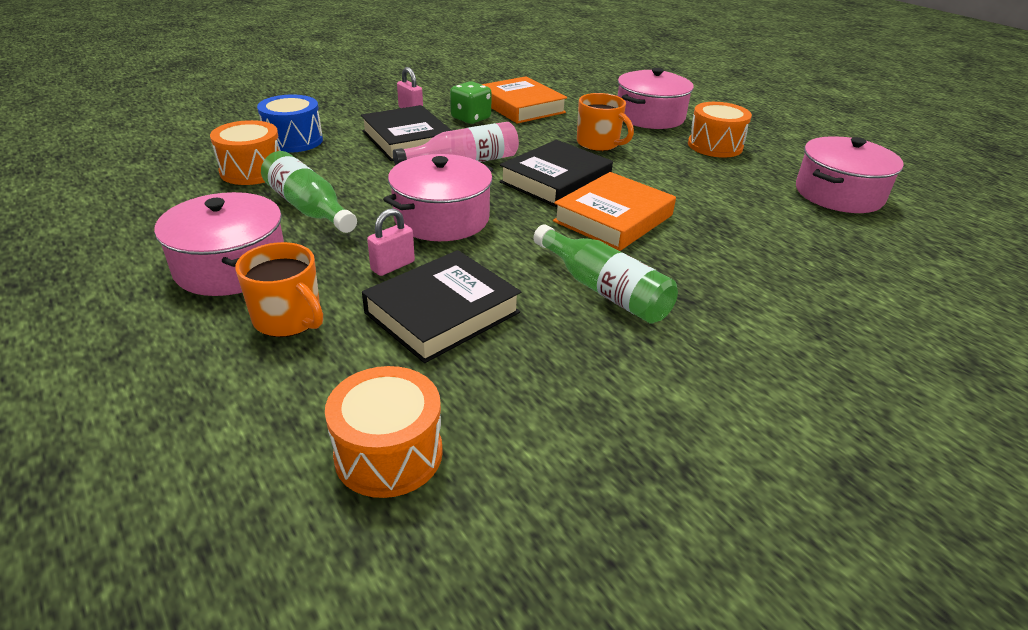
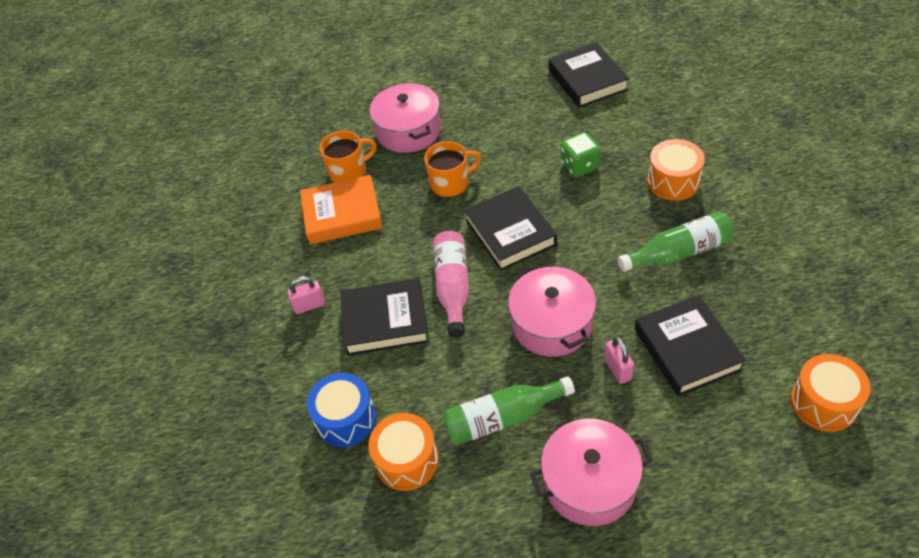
camera: 60 degrees left, 15 degrees up
(289, 319) = (676, 445): orange mug -> orange mug (349, 171)
(471, 118) = (354, 260): green dice -> green dice (579, 166)
(613, 218) = (584, 216): orange book -> none
(715, 146) = (484, 112): orange drum -> orange drum (673, 181)
(839, 194) = (587, 80): pink pot -> black book

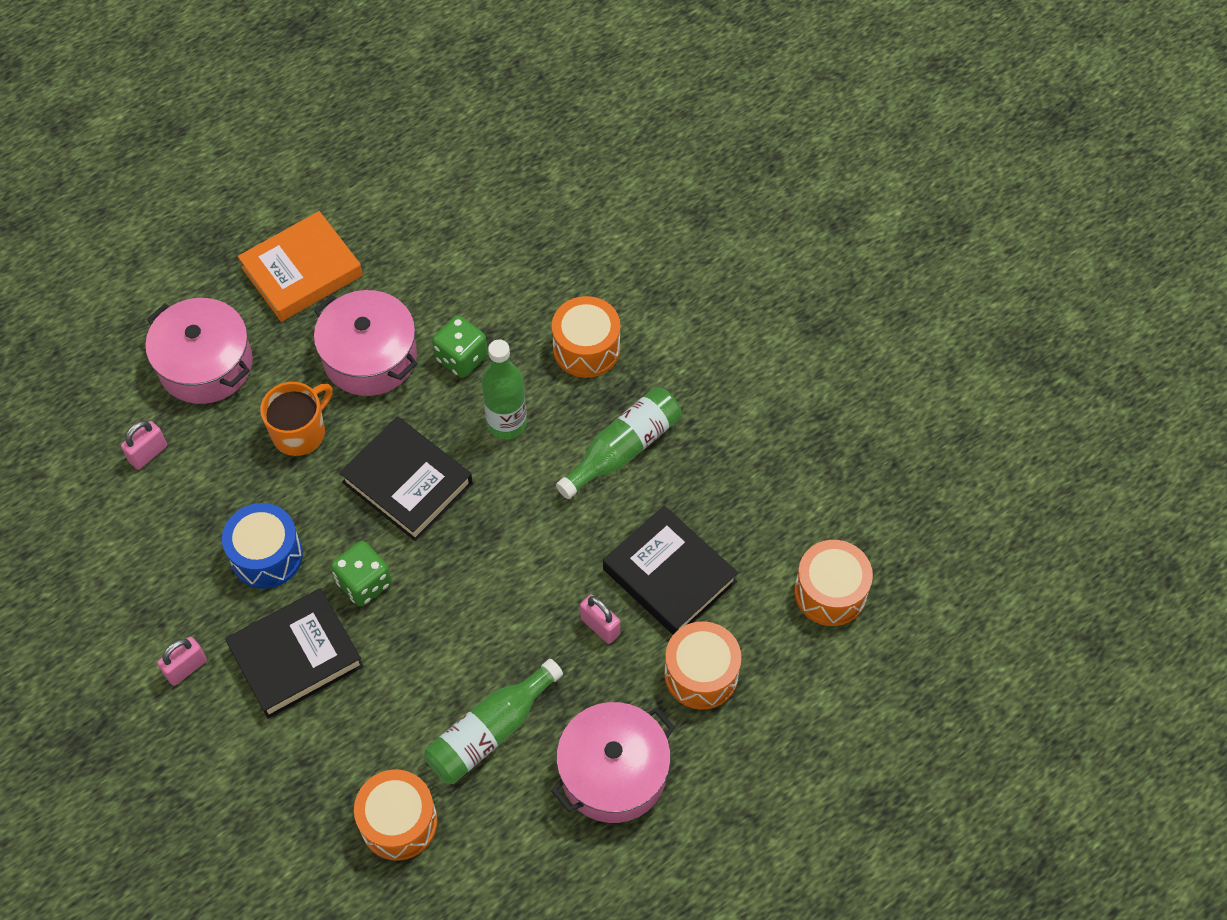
camera: 30 degrees left, 10 degrees up
(342, 214) = (169, 522): orange book -> orange book (302, 271)
(346, 419) = (303, 799): blue drum -> blue drum (266, 555)
(349, 171) = (148, 454): orange mug -> pink padlock
(453, 287) = (364, 583): pink bottle -> green dice
(552, 324) = (504, 593): pink pot -> pink pot (370, 356)
(587, 80) = (425, 215): black book -> none
(596, 214) = (507, 423): none -> green bottle
(690, 431) = (701, 674): none -> orange drum

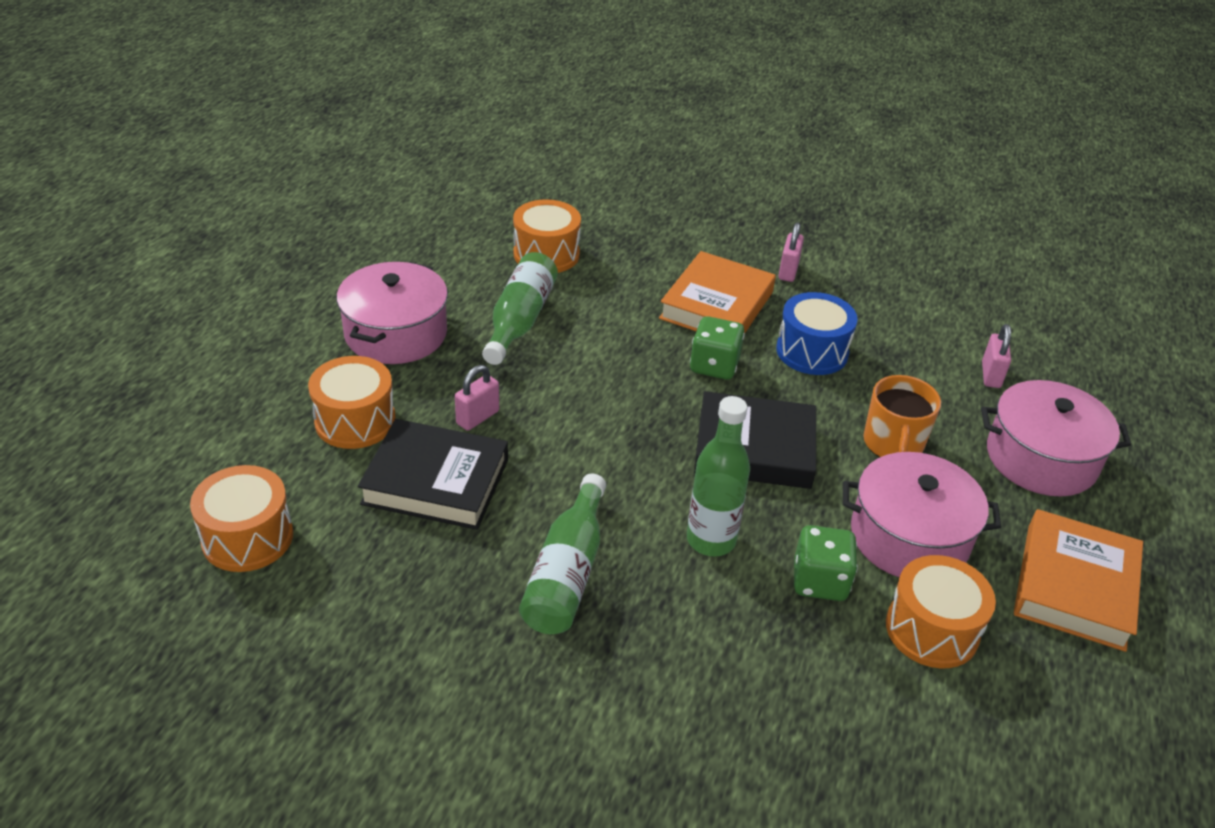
camera: 145 degrees right, 20 degrees down
(296, 657) = (716, 305): black book -> orange book
(586, 348) = (694, 661): orange drum -> orange drum (932, 629)
(600, 626) = (477, 417): pink padlock -> pink padlock turned 60 degrees counterclockwise

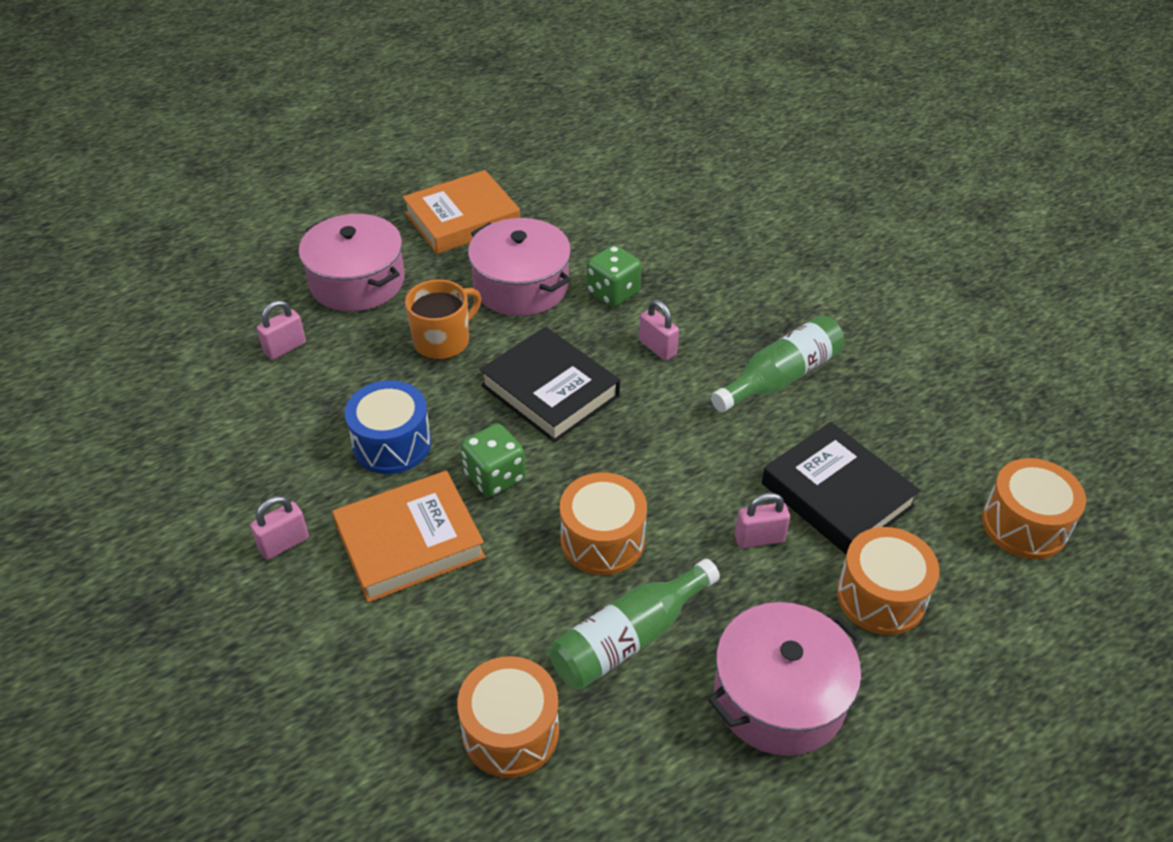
camera: 140 degrees left, 5 degrees up
(711, 540) = (657, 348): green bottle -> pink padlock
(932, 629) = (578, 242): orange drum -> orange drum (602, 540)

